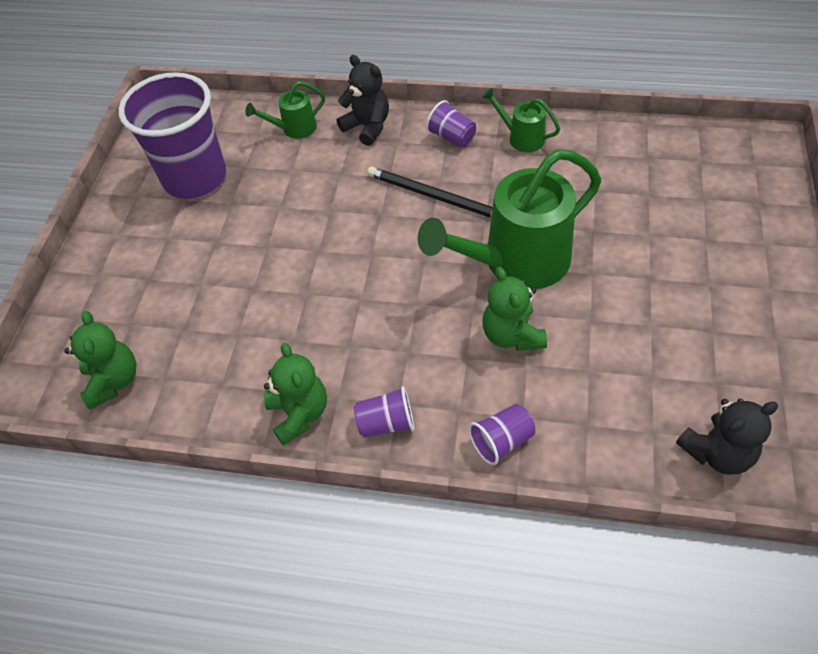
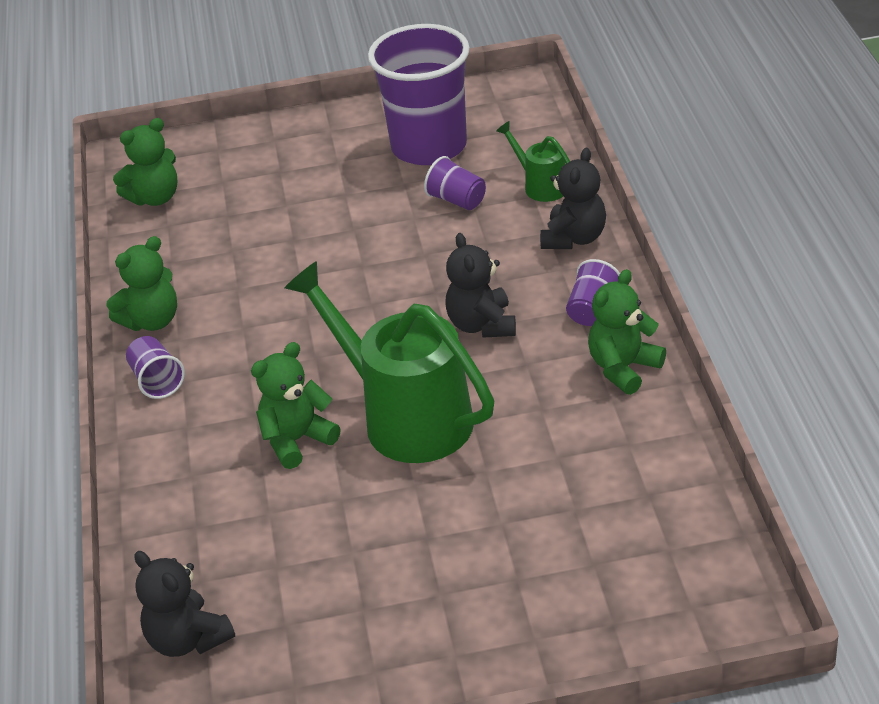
camera: 70 degrees right, 15 degrees down
(435, 197) = (482, 325): black pencil -> black teddy bear
(501, 441) = (157, 467): purple cup -> purple cup (457, 200)
(521, 138) = (623, 368): green watering can -> green teddy bear

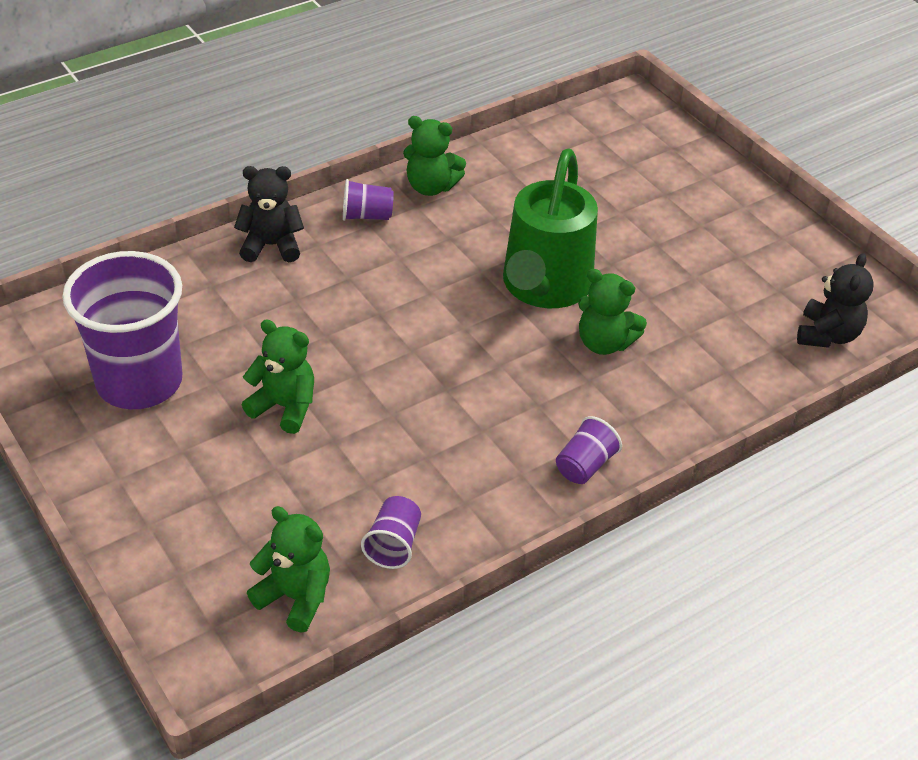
camera: 120 degrees left, 5 degrees up
(152, 321) = (505, 506): green teddy bear -> green teddy bear (284, 407)
(457, 200) = (232, 335): purple cup -> purple cup (393, 544)
(482, 325) = (412, 273): black teddy bear -> none
(540, 186) = (193, 284): green watering can -> none

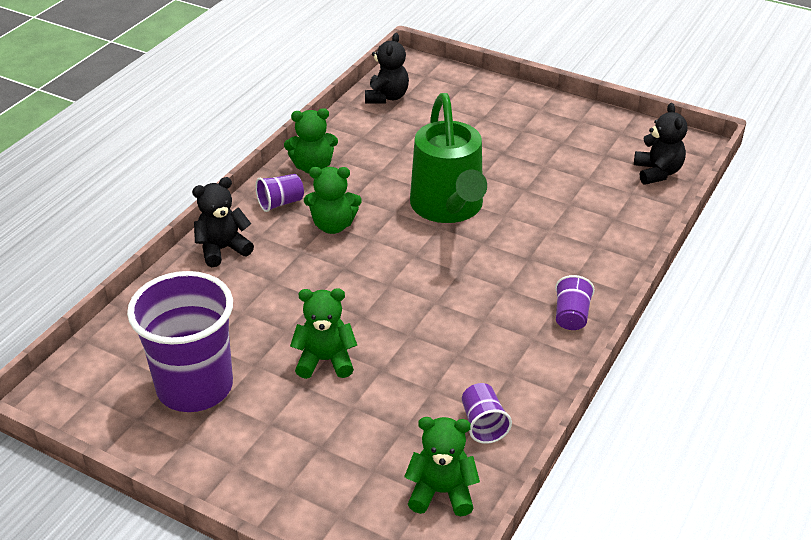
camera: 25 degrees left, 5 degrees down
(574, 132) = (387, 97): none -> black teddy bear
(604, 343) = (519, 230): green teddy bear -> green teddy bear (333, 225)

